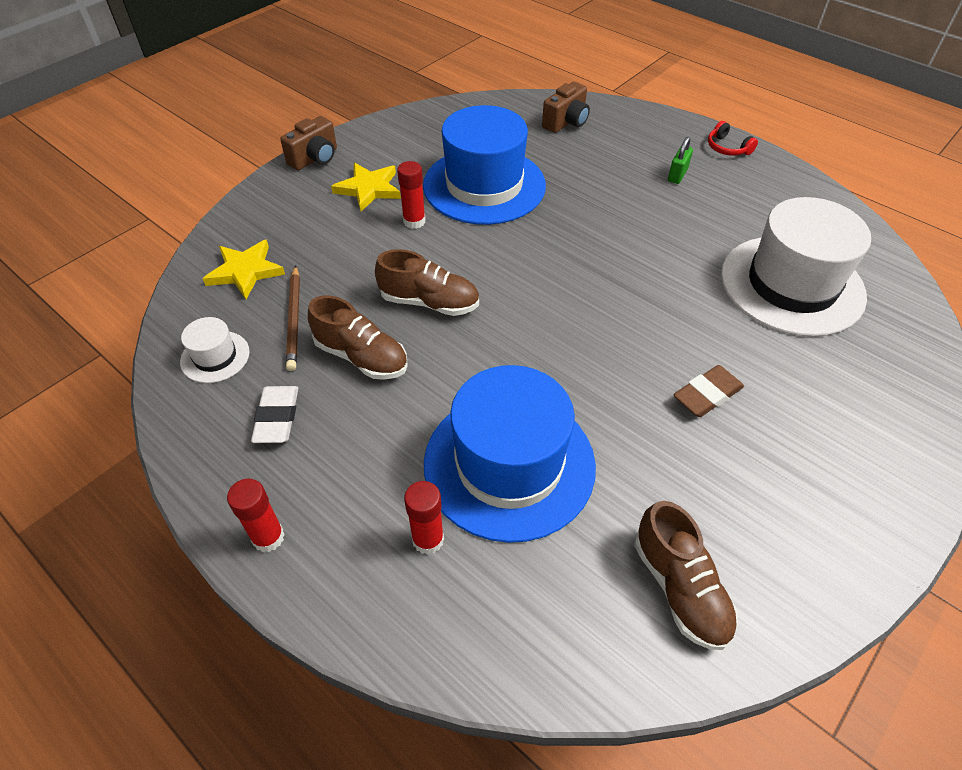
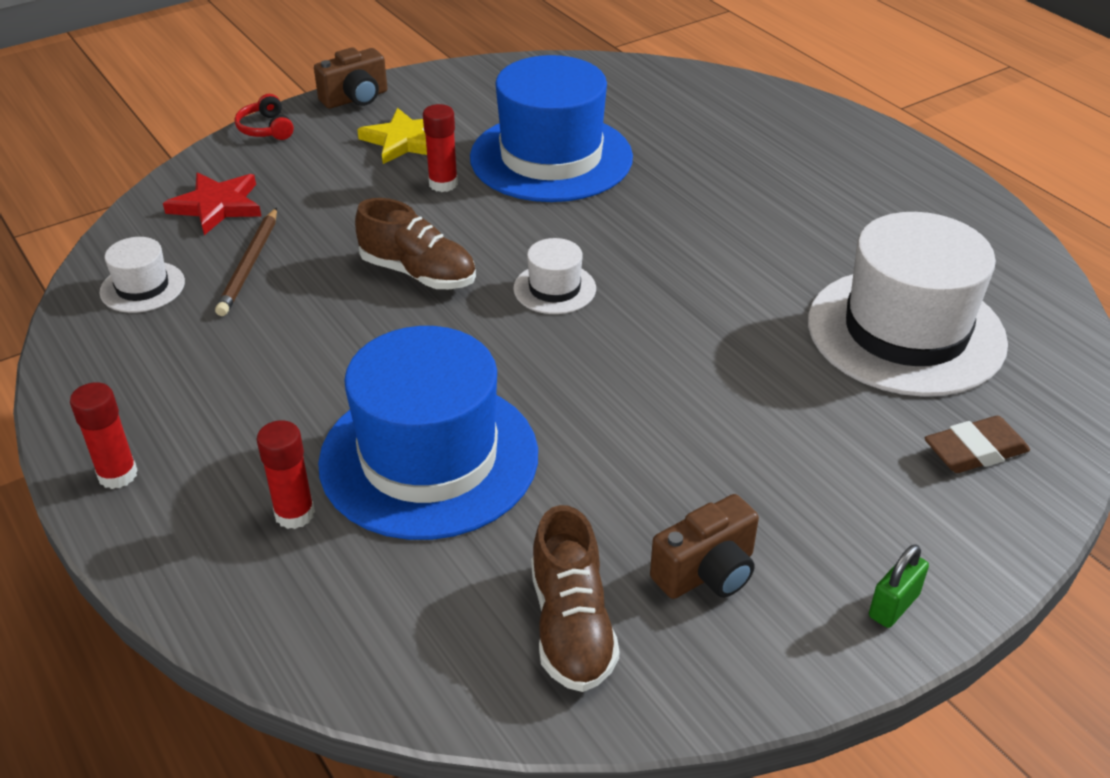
camera: 15 degrees right, 10 degrees down
(245, 271) = (217, 206): yellow star -> red star
(277, 418) = (183, 360): white eraser -> none
(361, 357) = (309, 316): brown shoe -> none
(536, 296) = (554, 288): none -> white hat
(566, 122) = (696, 101): brown camera -> brown camera (707, 572)
(677, 175) = (816, 182): green padlock -> green padlock (893, 605)
(707, 395) = (719, 433): brown eraser -> brown eraser (975, 451)
(727, 148) = (904, 160): red headphones -> red headphones (266, 129)

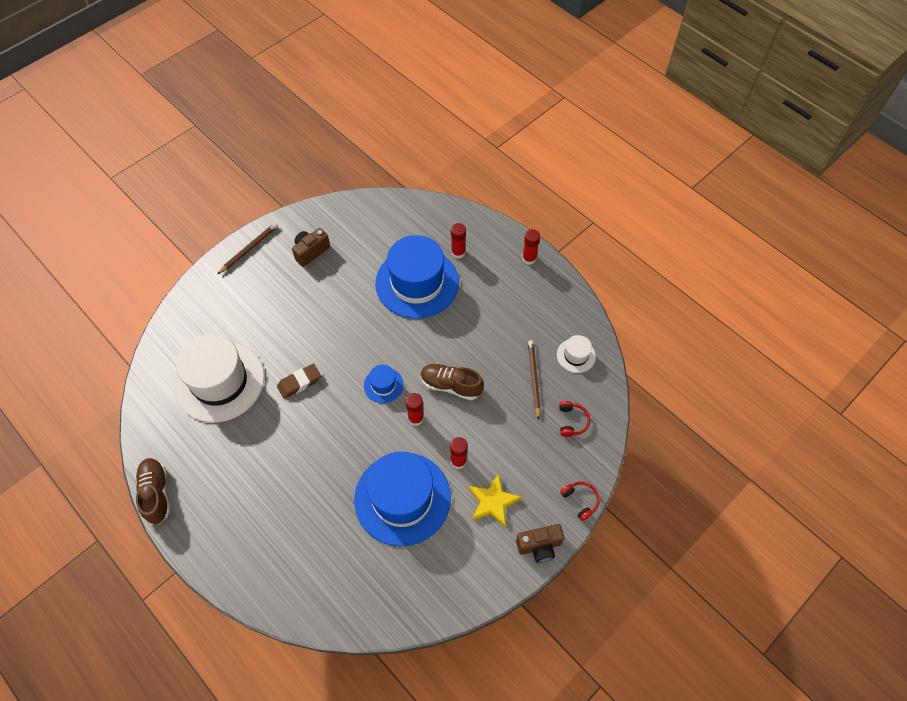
camera: 170 degrees right, 20 degrees up
(217, 206) = (572, 421): red star -> red headphones
(355, 99) = (539, 546): brown camera -> brown camera turned 150 degrees counterclockwise
(502, 239) = (415, 418): none -> red glue stick
(554, 288) = (383, 385): white hat -> blue hat
(571, 626) = (354, 227): brown shoe -> brown shoe (156, 493)
(893, 605) = (249, 249): green padlock -> brown pencil
(975, 451) = (205, 317): brown eraser -> brown eraser (299, 383)

